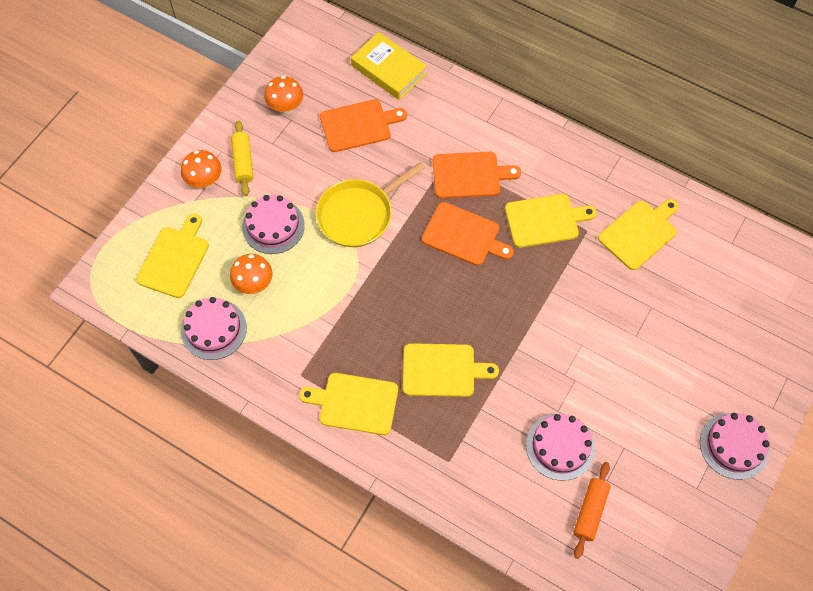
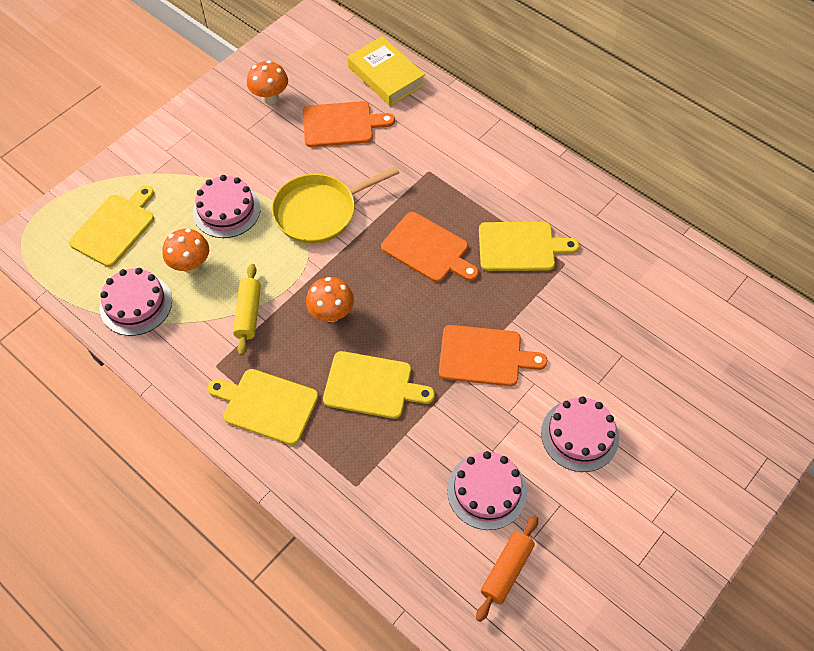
camera: 10 degrees right, 5 degrees down
(205, 181) = (168, 156): orange mushroom -> orange mushroom (331, 314)
(243, 162) = (212, 143): yellow rolling pin -> yellow rolling pin (248, 313)
(469, 175) = (448, 189): orange cutting board -> orange cutting board (484, 356)
(639, 233) = (623, 275): yellow cutting board -> none
(734, 445) = (691, 524): pink cake -> pink cake (579, 435)

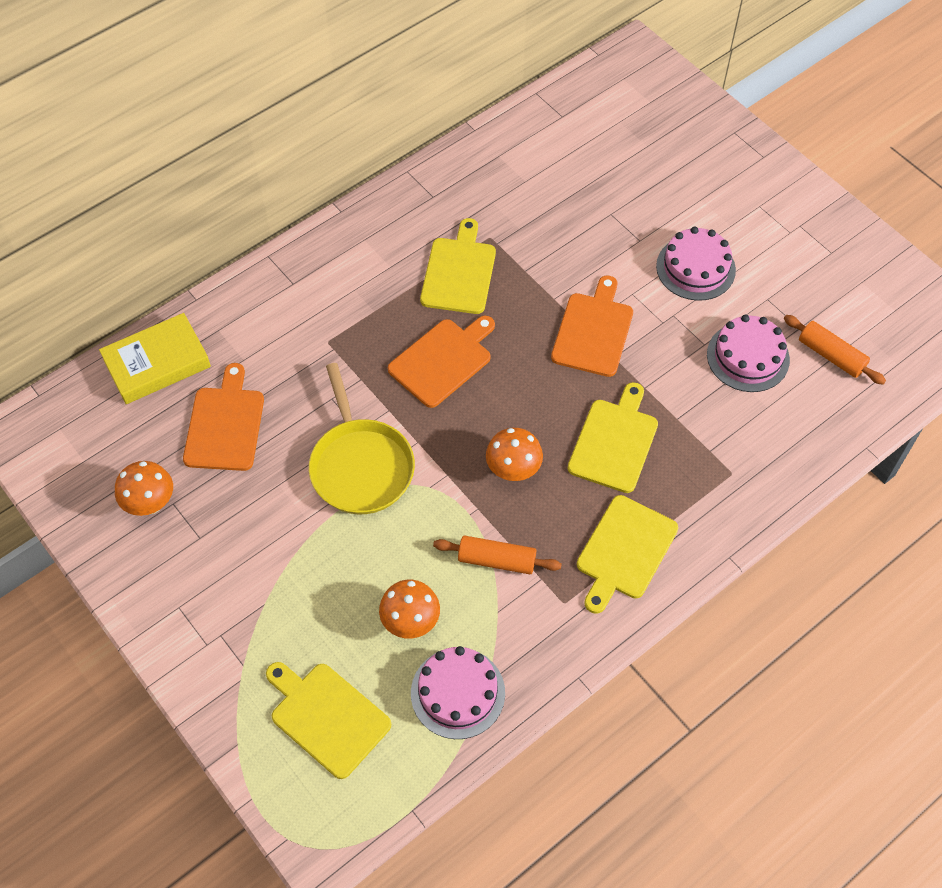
camera: 80 degrees left, 0 degrees up
(226, 210) = (331, 573): pink cake -> none
(248, 313) = (496, 560): yellow rolling pin -> orange rolling pin

